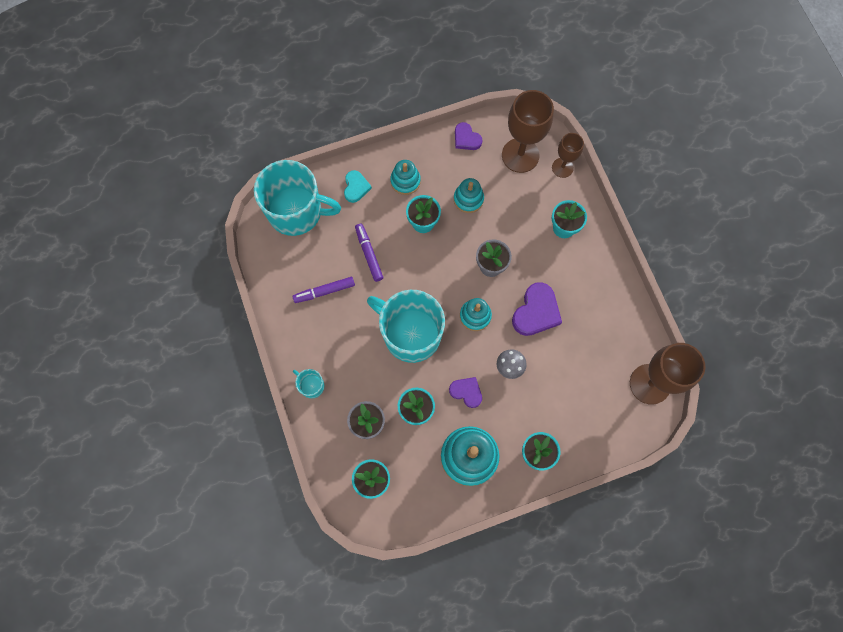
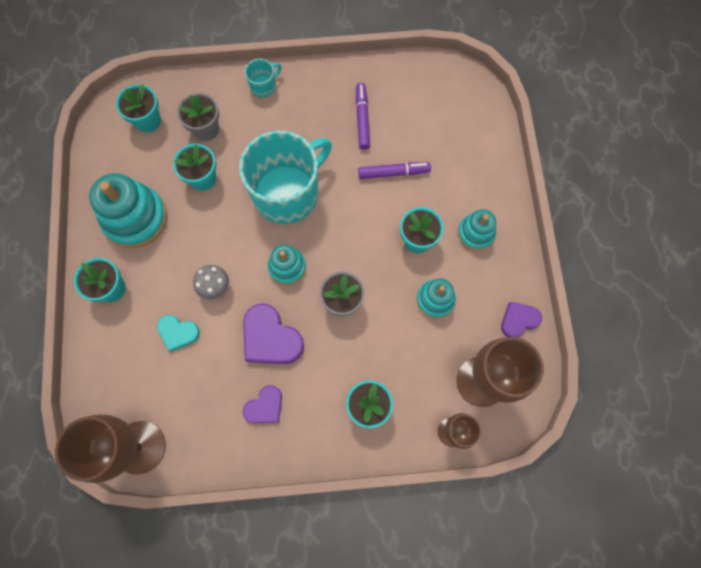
camera: 105 degrees right, 0 degrees up
(296, 211) = (464, 111): turquoise mug -> none
(356, 187) = (479, 177): turquoise heart -> turquoise heart (178, 332)
(466, 392) = (204, 234): purple heart -> purple heart (265, 406)

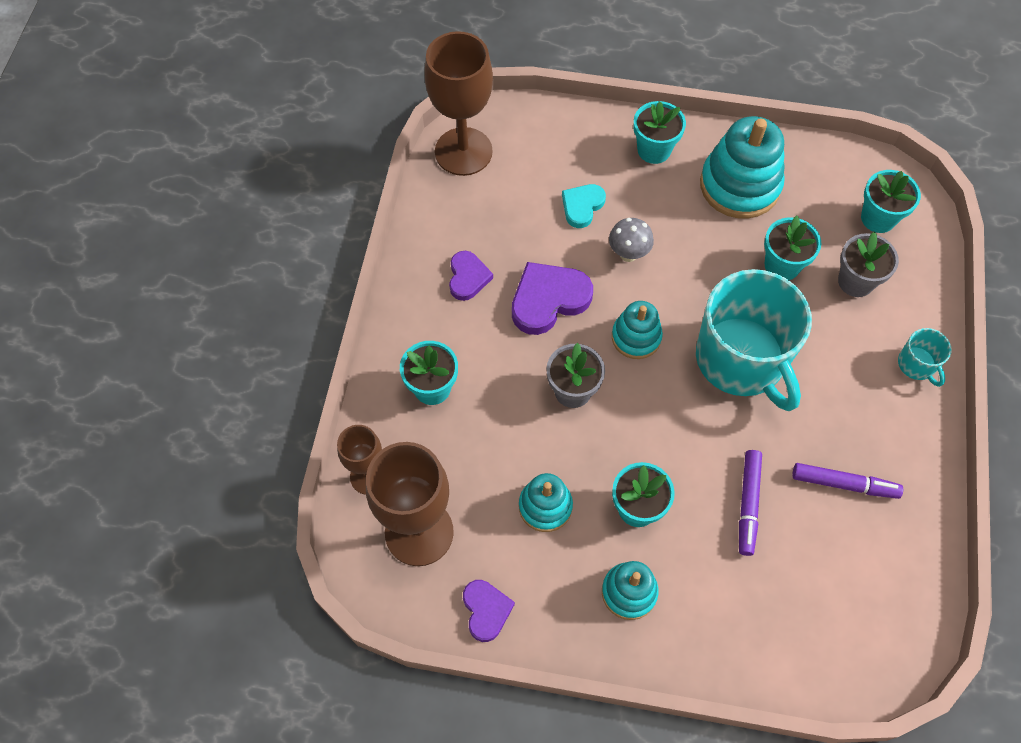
camera: 105 degrees right, 10 degrees down
(265, 406) = (468, 277): purple heart -> purple heart turned 150 degrees counterclockwise

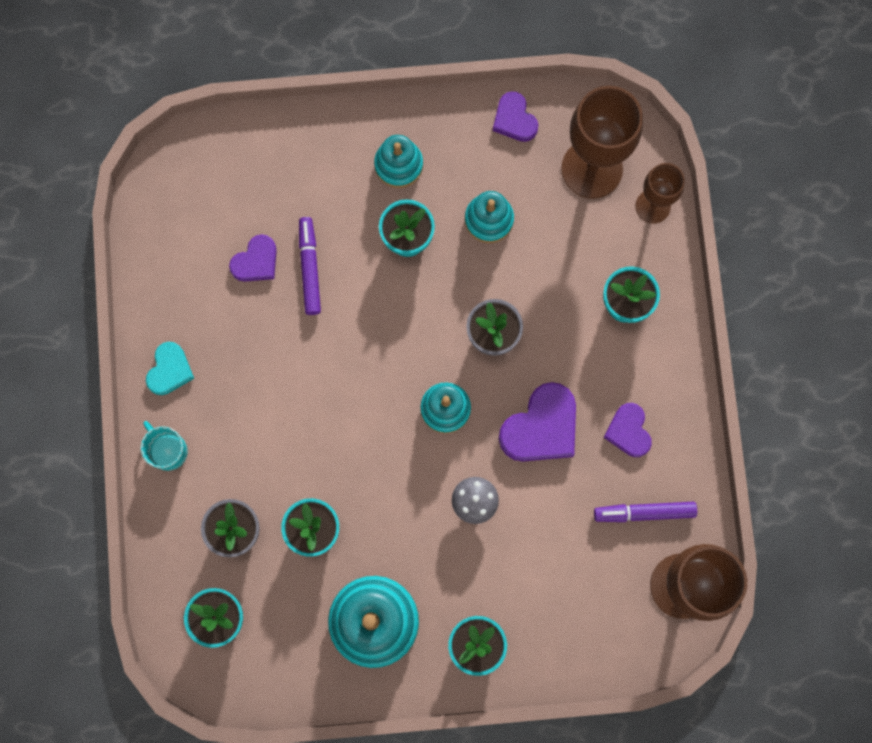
camera: 165 degrees right, 15 degrees up
(582, 206) = (536, 548): turquoise heart -> turquoise heart (169, 370)
(741, 360) = (338, 411): turquoise mug -> none
(805, 526) = (256, 261): none -> purple heart
(844, 484) = (226, 309): purple marker -> purple marker (644, 512)

